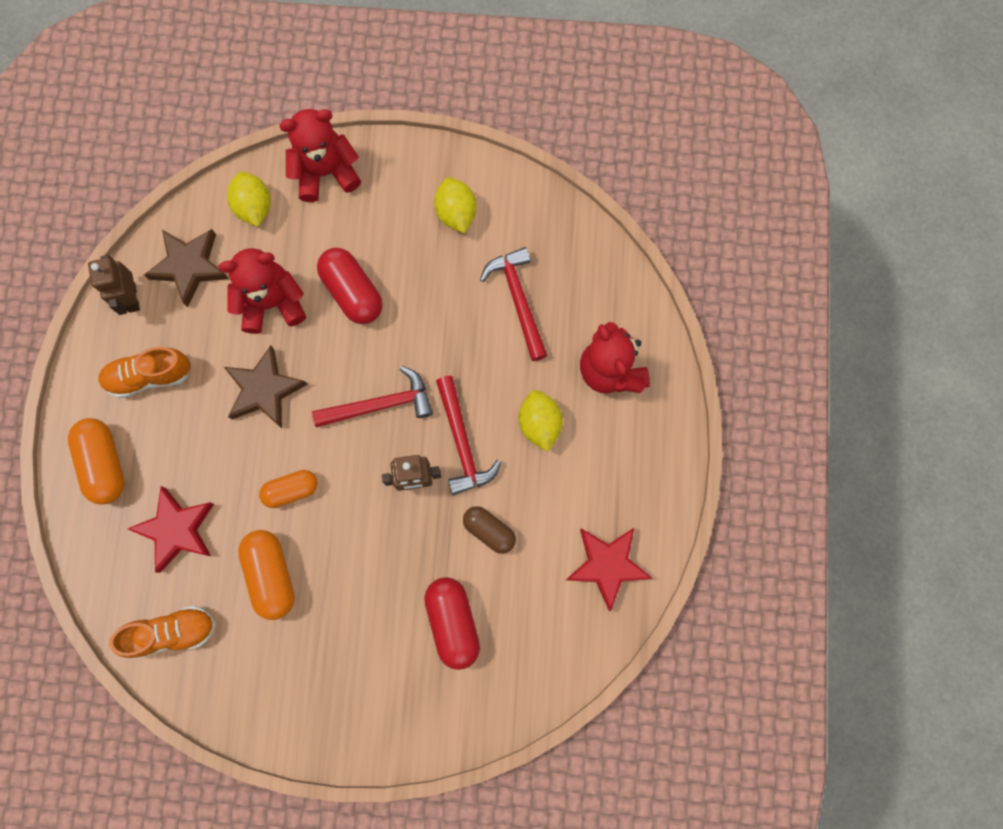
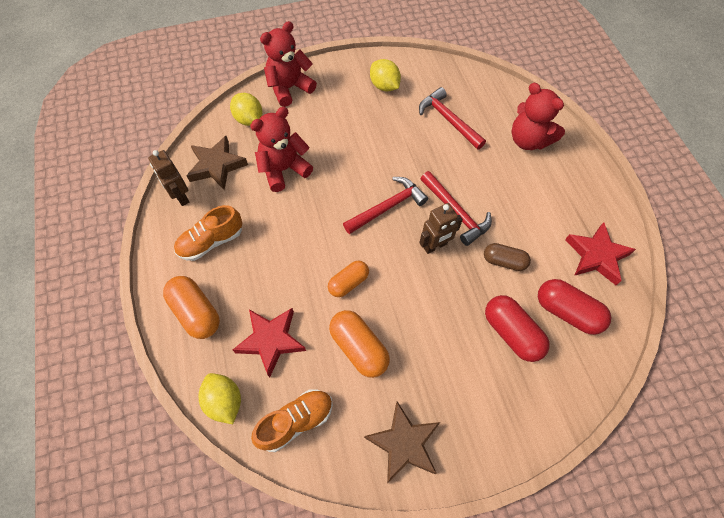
camera: 20 degrees left, 15 degrees down
(264, 390) = (301, 224): brown star -> brown star (404, 443)
(352, 292) = (337, 147): red capsule -> red capsule (567, 312)
(539, 423) = (501, 184): yellow lemon -> yellow lemon (224, 401)

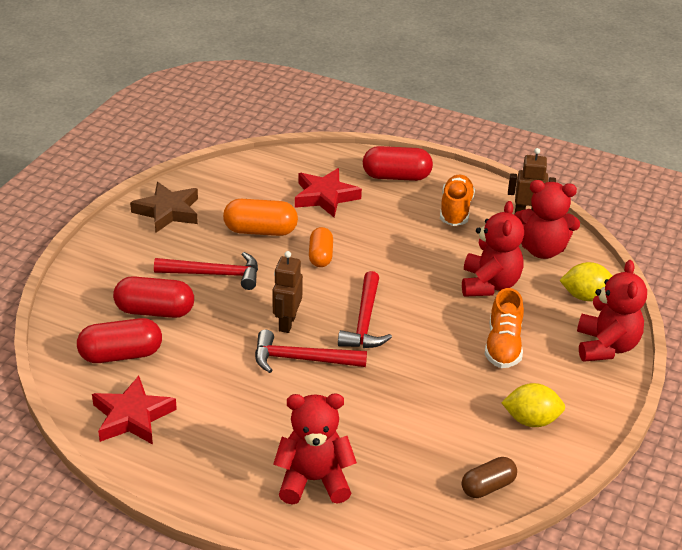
camera: 130 degrees right, 25 degrees down
(196, 312) = (396, 176): orange capsule -> red capsule
(216, 166) = (542, 250): brown star -> red teddy bear
(224, 401) = (308, 159): yellow lemon -> none
(296, 422) = (251, 178): orange shoe -> orange shoe (503, 346)
(448, 120) = (419, 436): red hammer -> red hammer (214, 274)
(504, 261) = (214, 353): brown capsule -> brown capsule (487, 487)

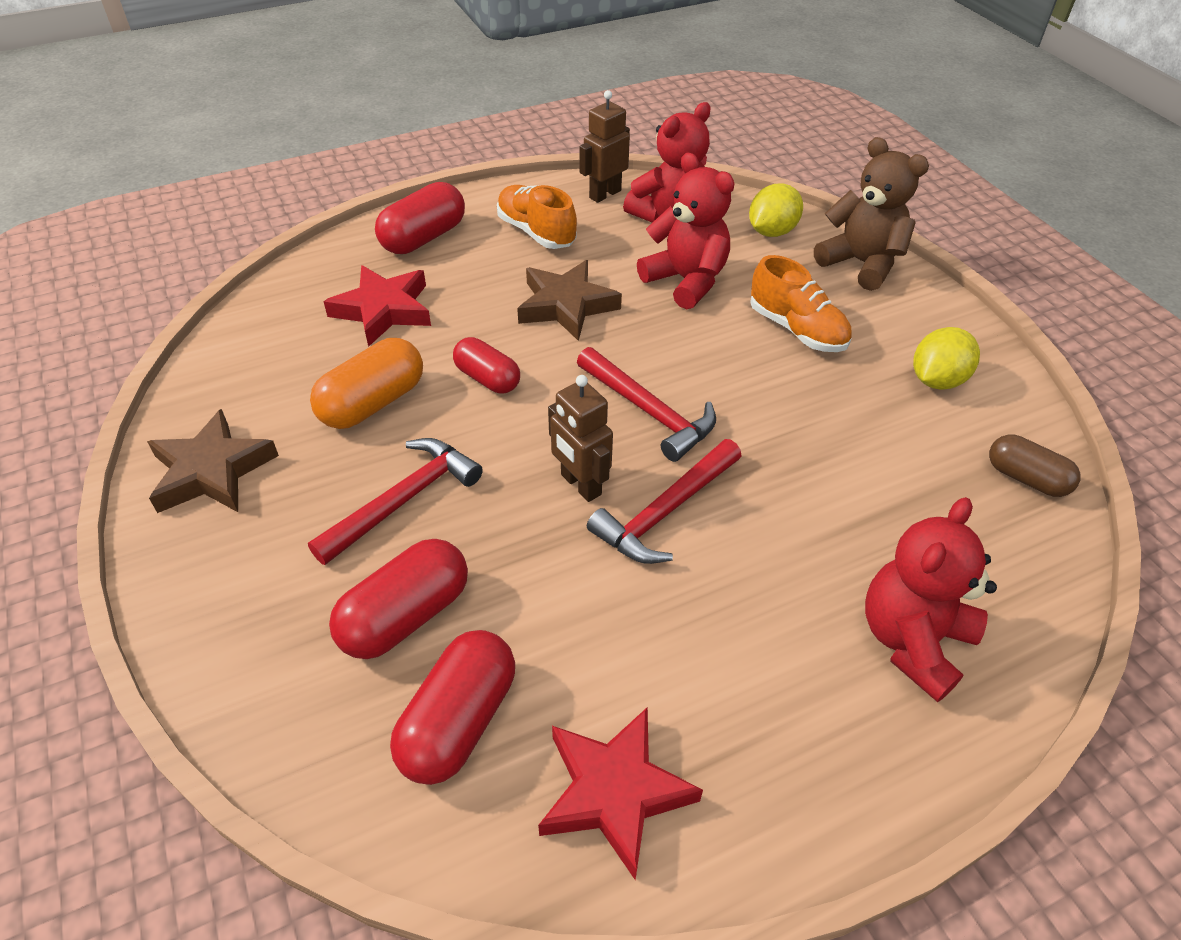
camera: 50 degrees left, 10 degrees up
(320, 256) = (487, 378): orange capsule -> red capsule
(409, 252) = (566, 305): none -> brown star
(487, 487) = (1026, 478): brown capsule -> brown capsule turned 60 degrees counterclockwise
(606, 346) = (861, 263): red teddy bear -> brown teddy bear

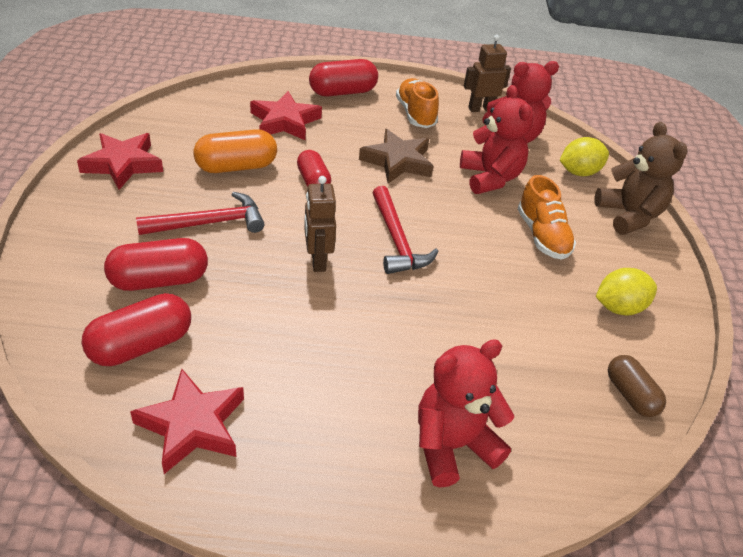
camera: 25 degrees right, 5 degrees down
(211, 471) = (123, 164): brown star -> red star
(665, 512) = (356, 298): red hammer -> none

